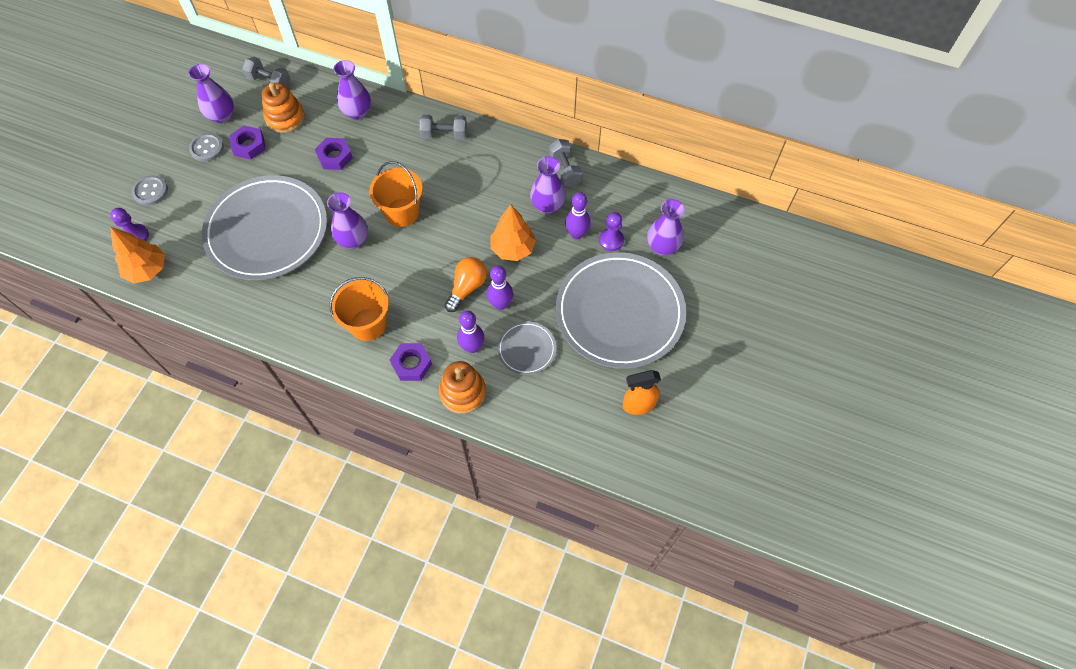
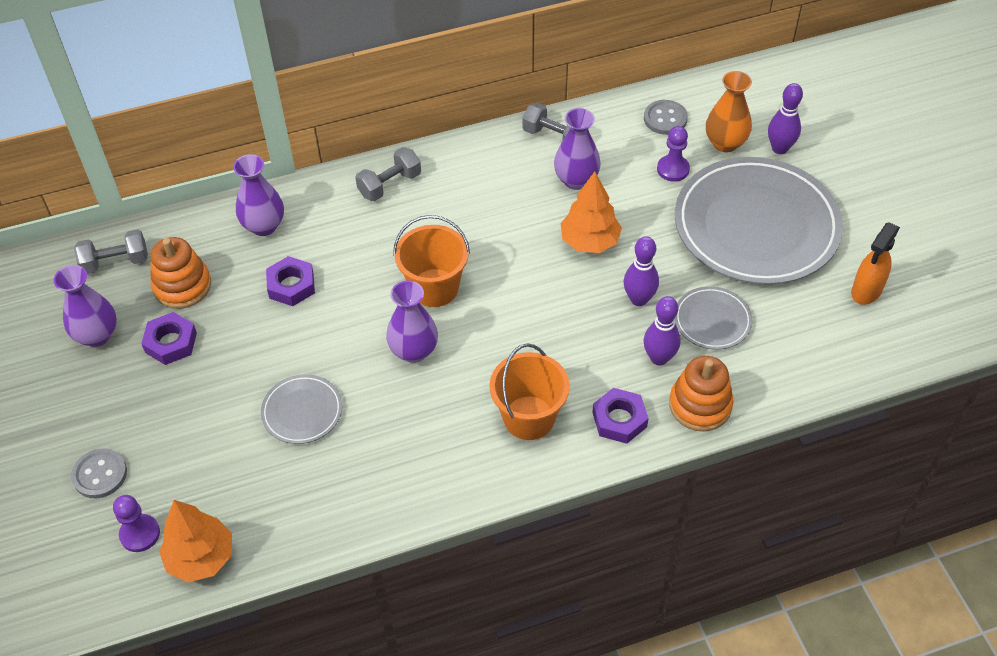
camera: 40 degrees left, 10 degrees down
(207, 148) = (119, 380): grey button -> grey button (665, 119)
(267, 231) = (302, 411): grey plate -> grey plate, size x0.44
(467, 287) = (588, 309): orange light bulb -> none
(576, 234) = (634, 186): purple bowling pin -> purple bowling pin (779, 148)
(662, 247) = (725, 143): purple vase -> orange vase

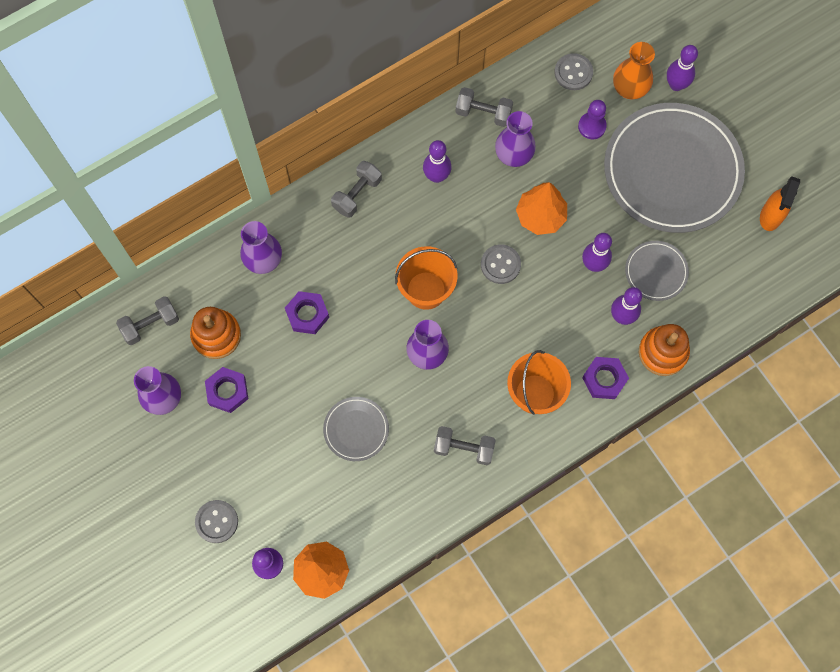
camera: 15 degrees left, 20 degrees up
(423, 458) = (464, 448): none -> grey dumbbell
(483, 184) = (436, 176): none -> purple bowling pin
(529, 279) = (500, 265): none -> grey button

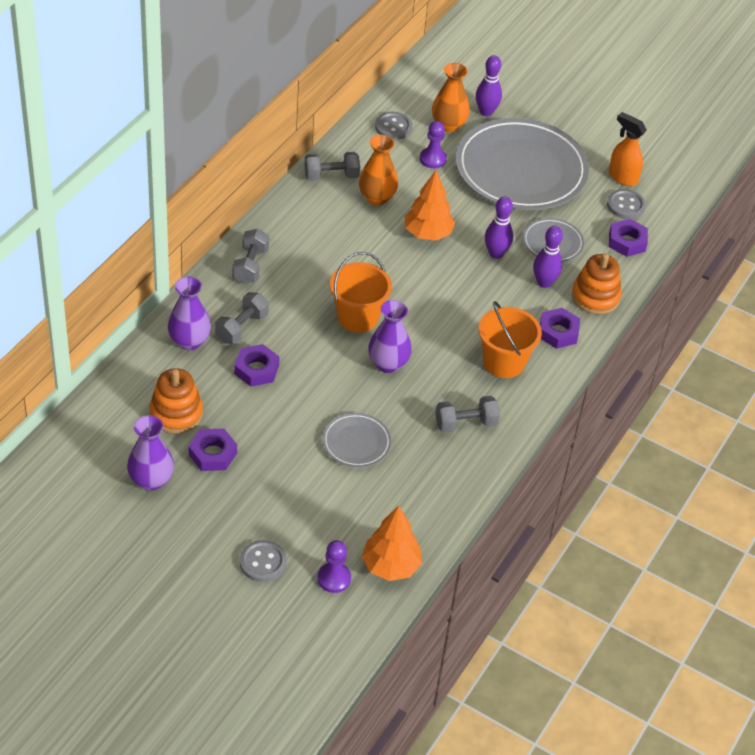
camera: 30 degrees left, 25 degrees down
(150, 325) = (104, 426): grey dumbbell -> grey dumbbell (241, 328)
(436, 176) = (316, 232): purple bowling pin -> none
(500, 265) = (414, 278): grey button -> grey button (625, 205)
(513, 155) = (377, 198): purple vase -> orange vase
(731, 298) = (627, 242): none -> purple nut
(771, 216) = (622, 177): orange spray bottle -> orange spray bottle turned 135 degrees clockwise

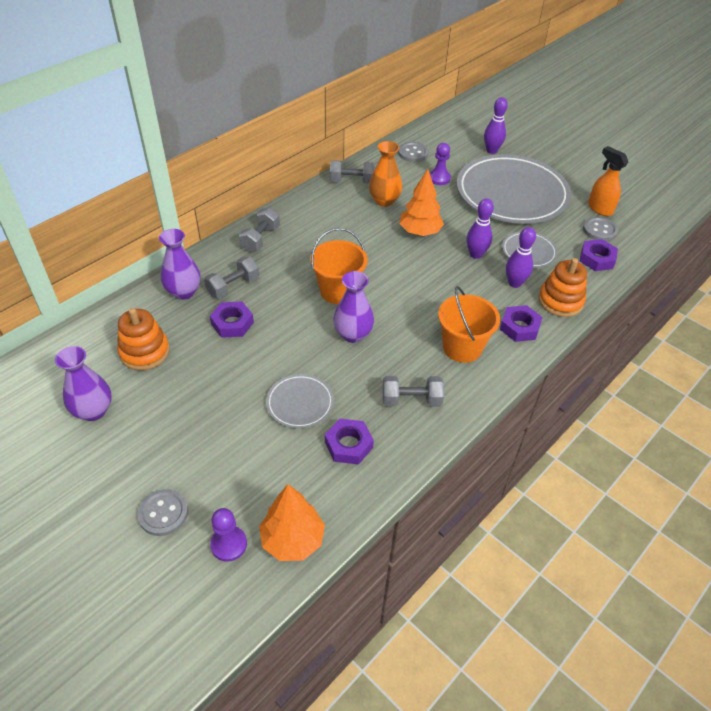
camera: 15 degrees right, 0 degrees up
(213, 454) = (161, 394): purple nut -> purple nut (348, 445)
(448, 125) = (458, 156): orange vase -> none

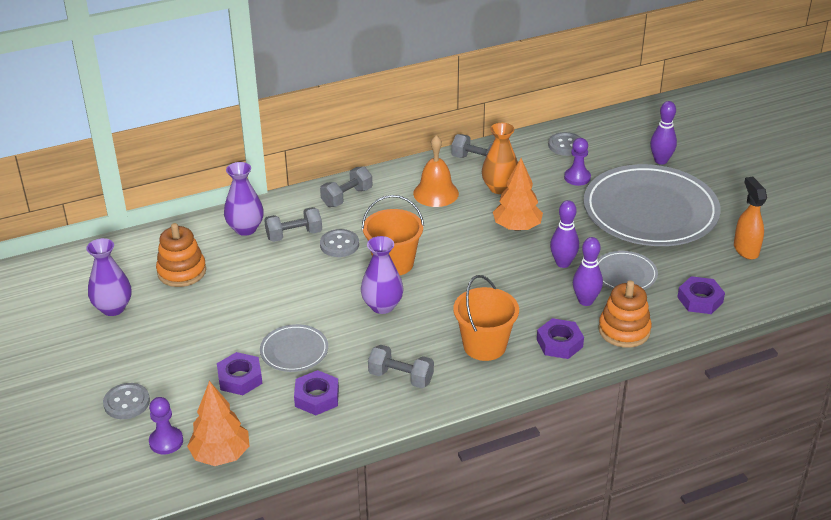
camera: 25 degrees right, 10 degrees down
(232, 323) = (274, 267): purple nut -> purple nut (240, 378)
(335, 217) = (436, 193): none -> orange bell
(599, 230) = (727, 272): grey button -> grey button (339, 244)

